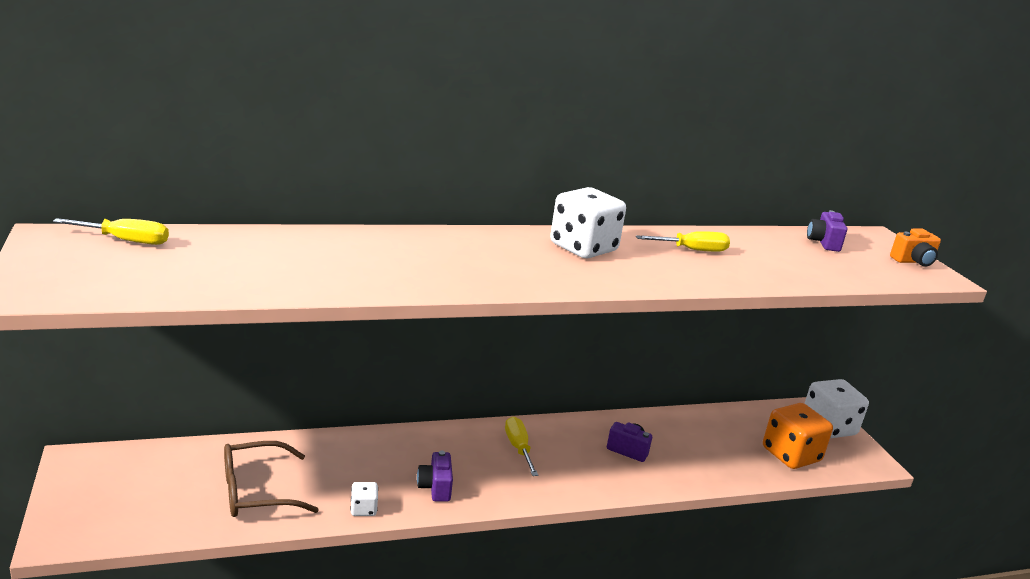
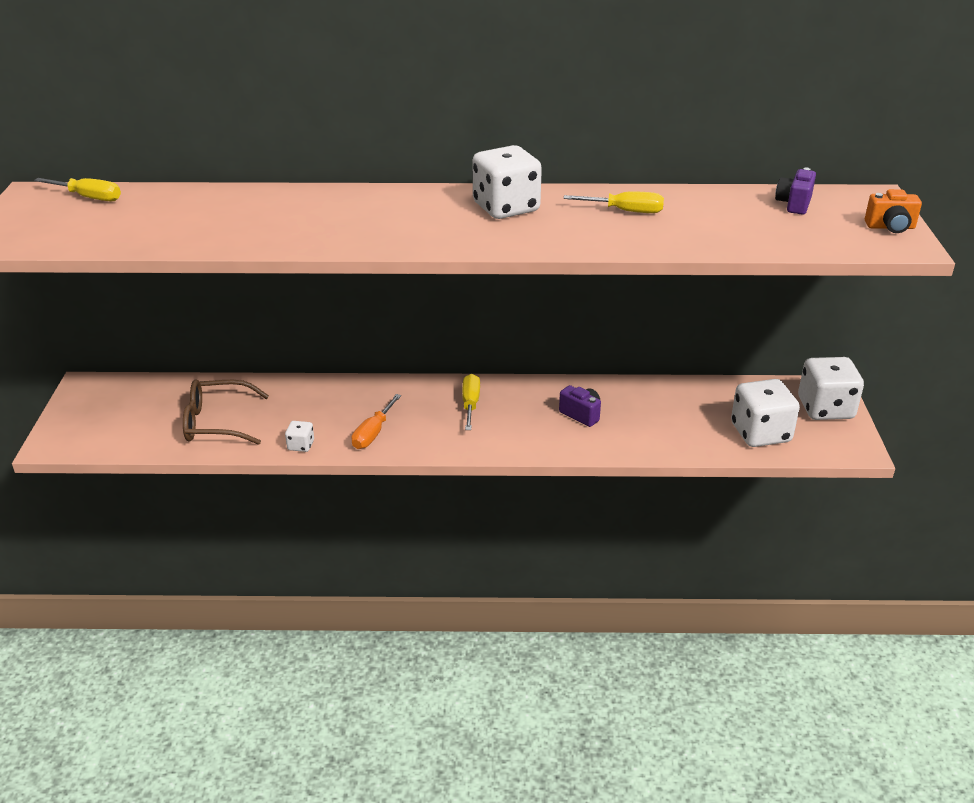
camera: 20 degrees right, 10 degrees up
(435, 488) = (373, 433): purple camera -> orange screwdriver
(791, 455) = (760, 433): orange dice -> white dice

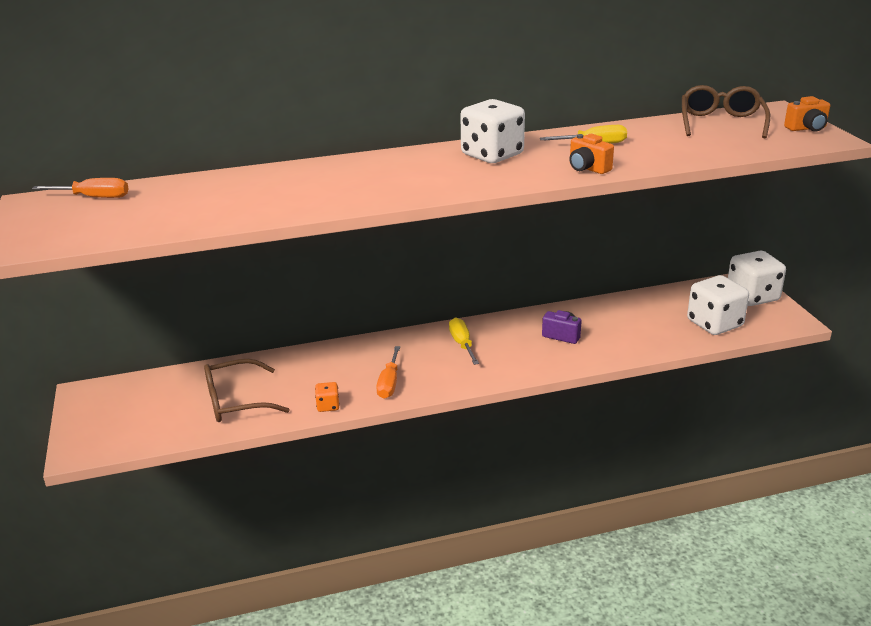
camera: 15 degrees left, 5 degrees down
(89, 197) = (94, 197): yellow screwdriver -> orange screwdriver
(301, 445) = (328, 406): white dice -> orange dice
(595, 241) = (587, 168): none -> orange camera
(794, 204) = (721, 123): purple camera -> brown glasses

